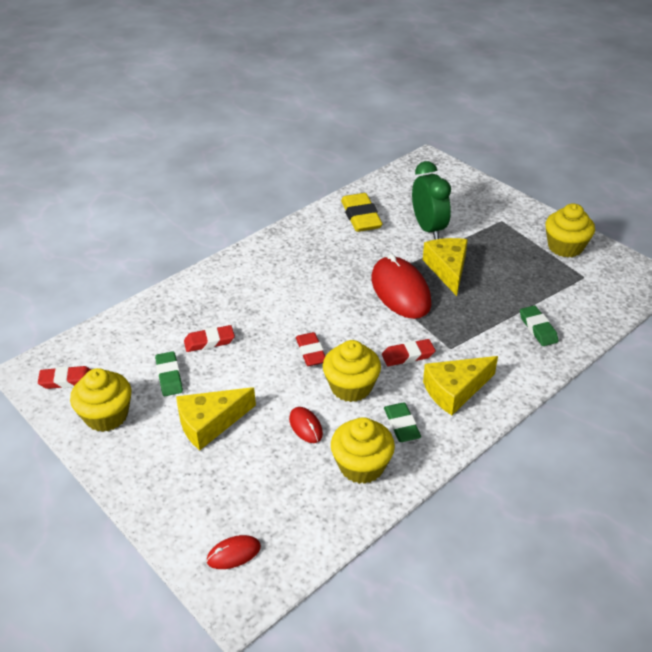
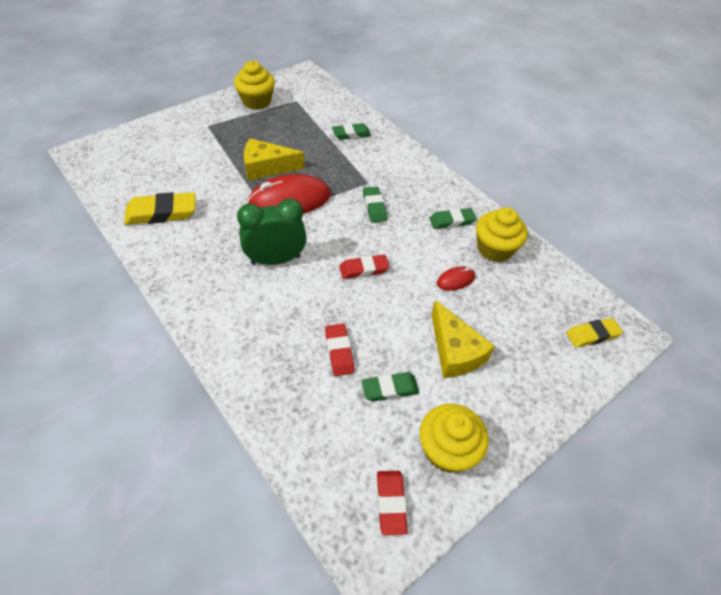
camera: 90 degrees left, 10 degrees up
(233, 554) = (592, 335): red mouse -> yellow eraser
(351, 387) = (409, 246): yellow cupcake -> none
(408, 356) = (374, 207): red eraser -> green eraser
(428, 228) = (202, 170): green clock -> green clock (276, 260)
(455, 390) = (415, 187): yellow cheese -> none

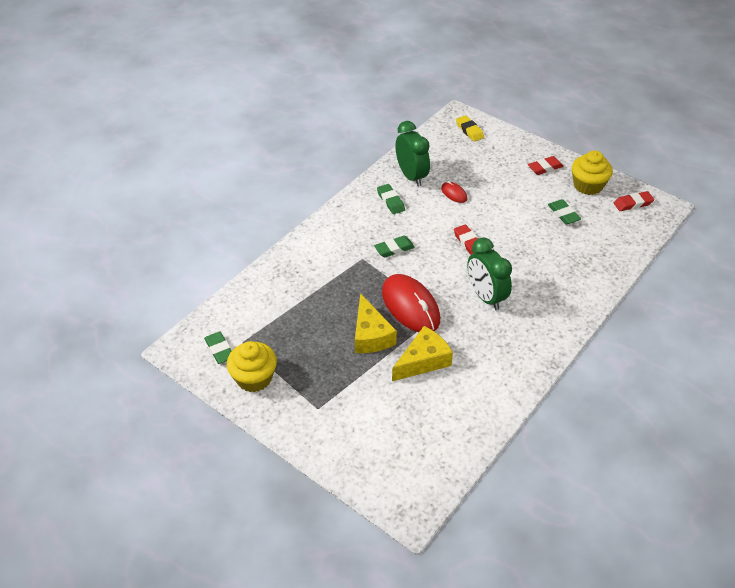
camera: 100 degrees left, 5 degrees down
(162, 213) = (470, 394): yellow eraser -> none
(339, 351) = (550, 242): red eraser -> red eraser (545, 168)
(351, 134) = (291, 283): green eraser -> green eraser (219, 350)
(455, 351) = (517, 188): yellow cheese -> yellow cheese (423, 361)
(494, 249) = (411, 176): yellow cupcake -> green clock

